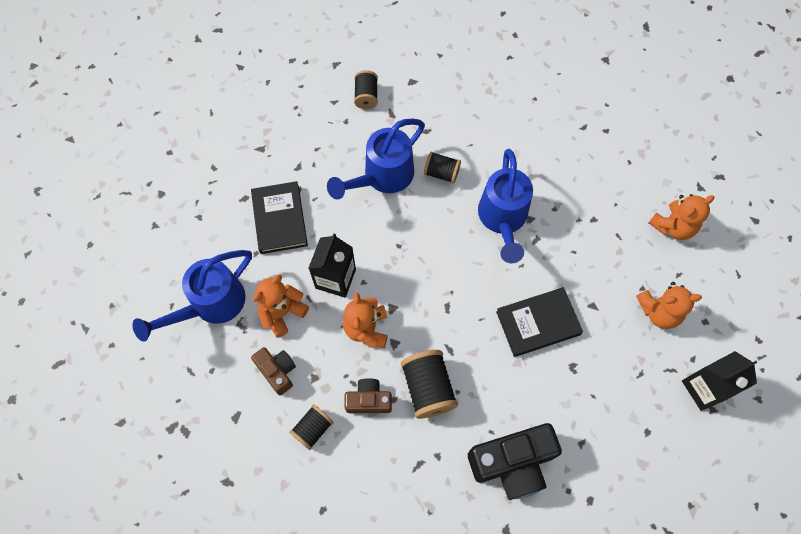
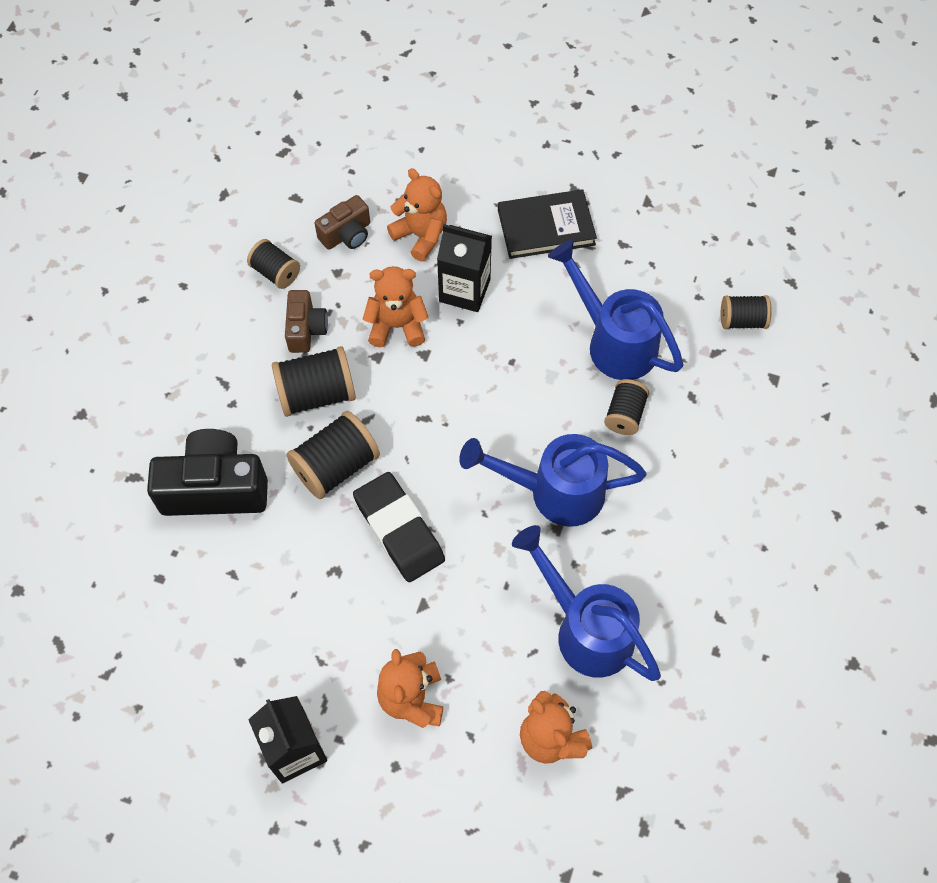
camera: 90 degrees right, 5 degrees down
(210, 305) = (431, 164): blue watering can -> blue watering can (585, 628)
(489, 370) = (336, 466): none -> black spool
(512, 463) = (215, 488): black camera -> black camera turned 105 degrees clockwise
(538, 323) = (399, 530): black book -> black eraser

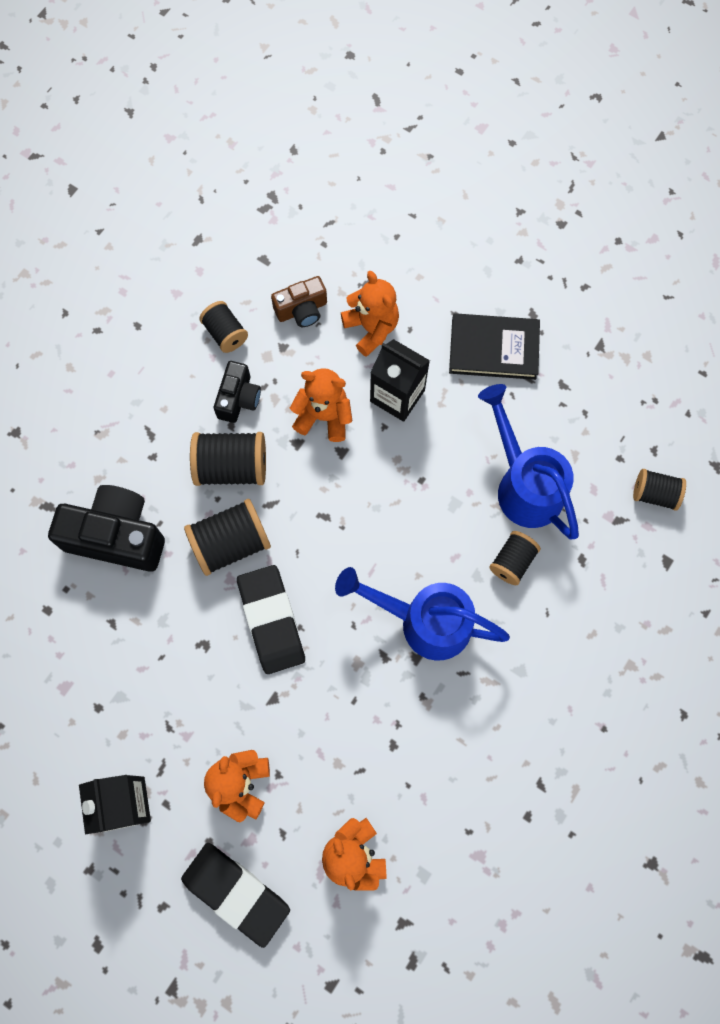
camera: 15 degrees right, 10 degrees up
(306, 329) = (238, 398): brown camera -> black camera
(439, 809) = (236, 893): none -> black eraser
(585, 628) = (414, 761): blue watering can -> none

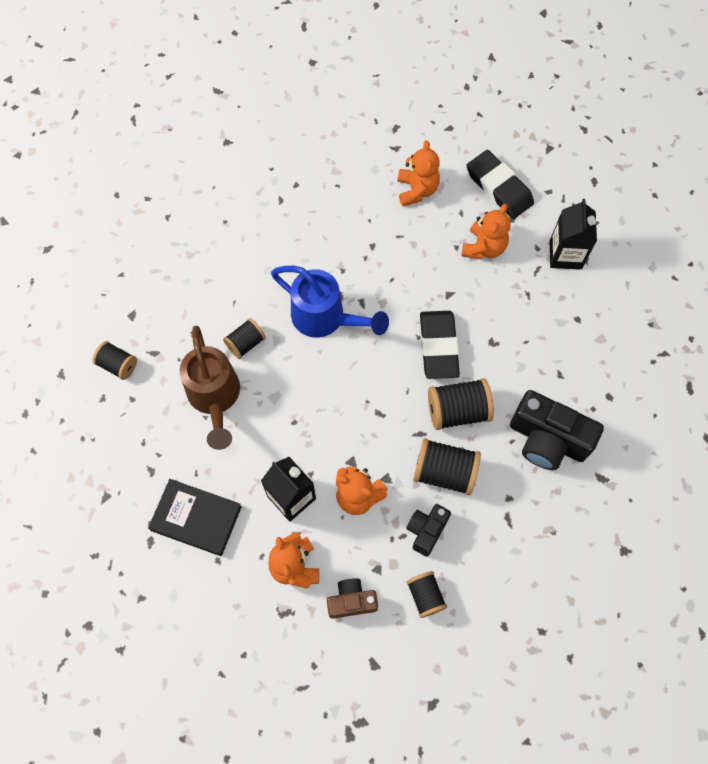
camera: 165 degrees left, 5 degrees down
(523, 483) = (215, 398): blue watering can -> brown watering can

